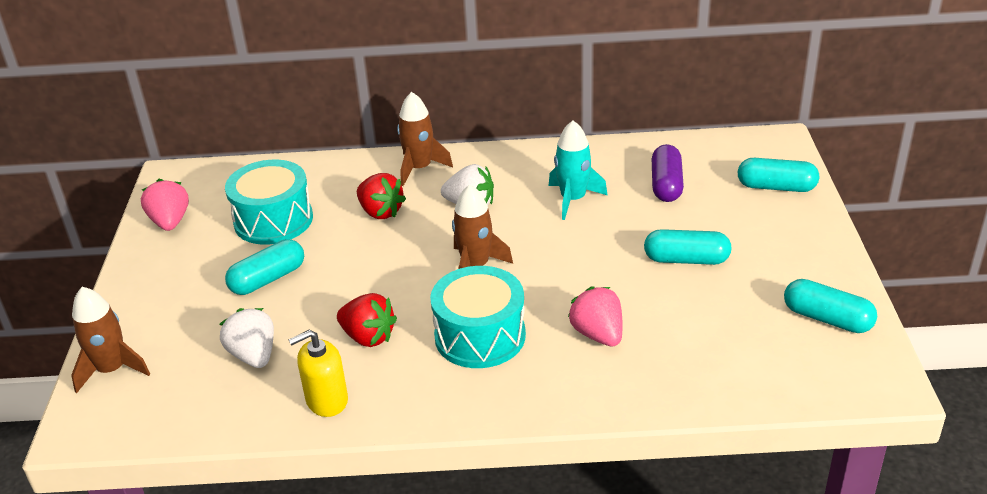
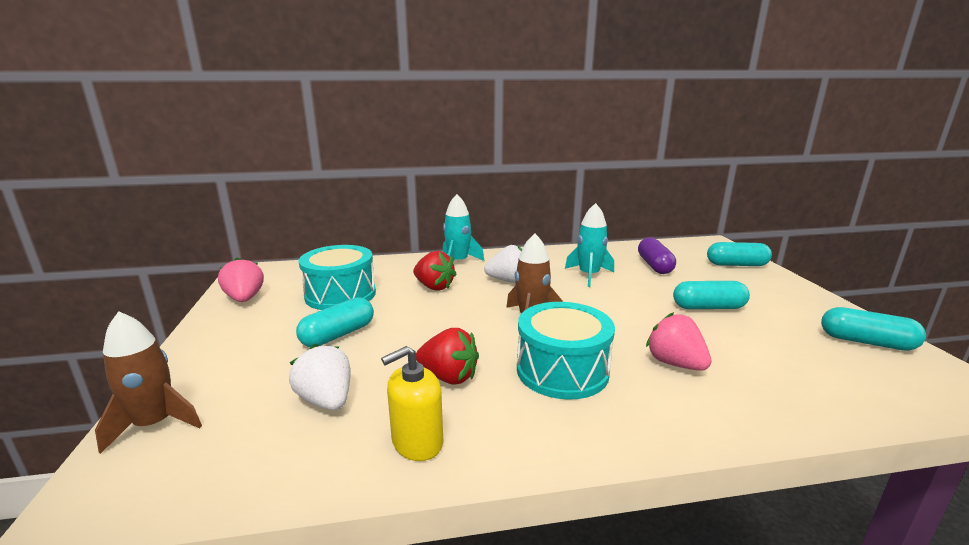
camera: 10 degrees left, 15 degrees down
(419, 168) = (458, 262): brown rocket -> turquoise rocket

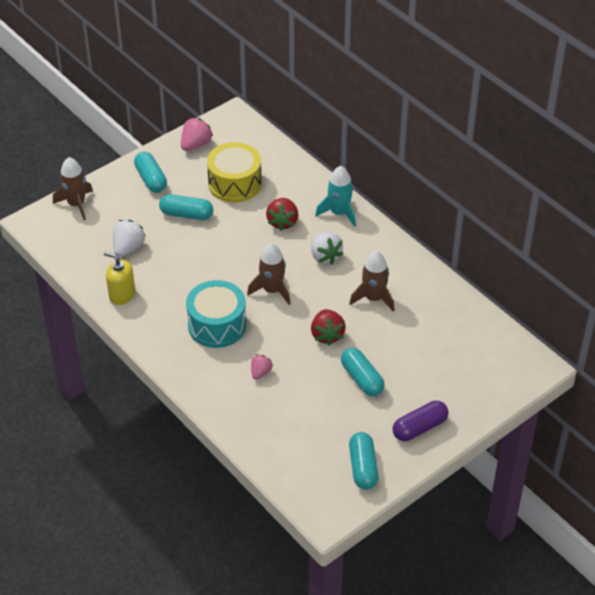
camera: 60 degrees right, 25 degrees up
(340, 295) = (235, 183): turquoise drum -> yellow drum
(449, 377) = (178, 282): red strawberry -> red strawberry (327, 335)
(589, 275) = (373, 298): turquoise rocket -> brown rocket
(654, 266) = (430, 334): purple capsule -> purple capsule (419, 428)
(675, 363) = (260, 372): pink strawberry -> pink strawberry, size x0.62
(736, 265) = (479, 388): turquoise capsule -> turquoise capsule (151, 179)

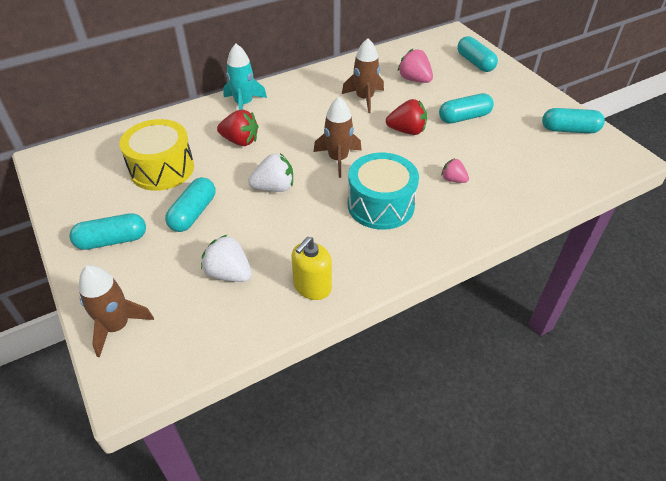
camera: 80 degrees left, 0 degrees up
(196, 145) = (74, 194): pink strawberry -> pink strawberry (414, 79)
(325, 256) = (300, 119): white strawberry -> white strawberry (274, 187)
(419, 428) = (521, 94): purple capsule -> none
(475, 387) = (475, 62): none -> turquoise capsule

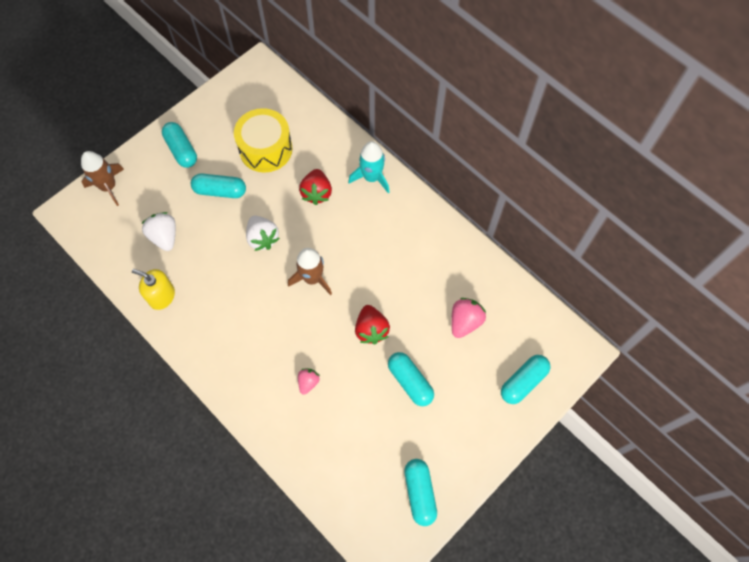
camera: 75 degrees right, 20 degrees up
(229, 273) = (164, 237): white strawberry -> white strawberry turned 45 degrees counterclockwise
(364, 98) = (414, 280): brown rocket -> none
(380, 205) = (260, 326): turquoise drum -> none

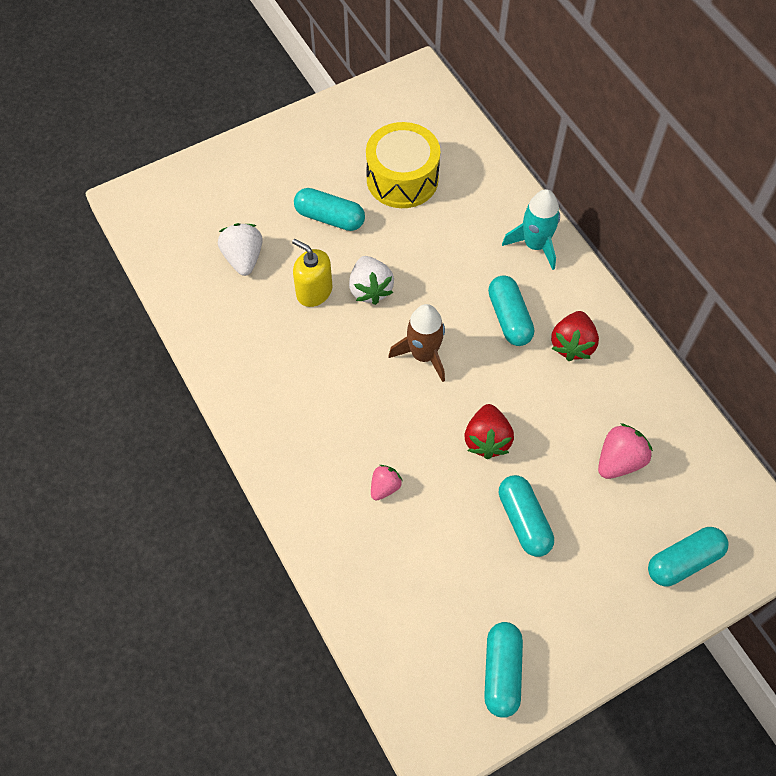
camera: 15 degrees right, 5 degrees down
(108, 186) = (189, 181): brown rocket -> none
(162, 296) = (221, 331): yellow soap dispenser -> yellow soap dispenser (314, 291)
(181, 150) = (293, 157): turquoise capsule -> turquoise capsule (509, 318)
(316, 193) = (456, 248): red strawberry -> red strawberry (572, 345)

